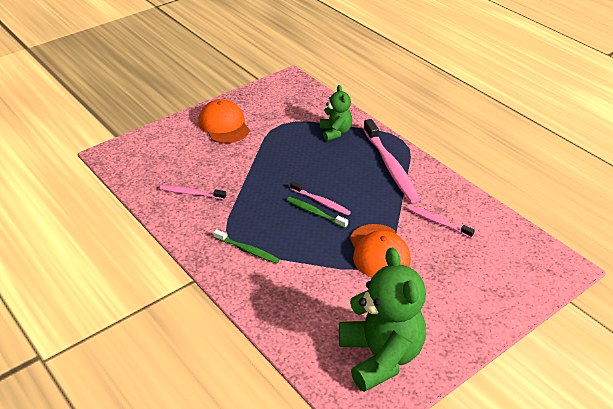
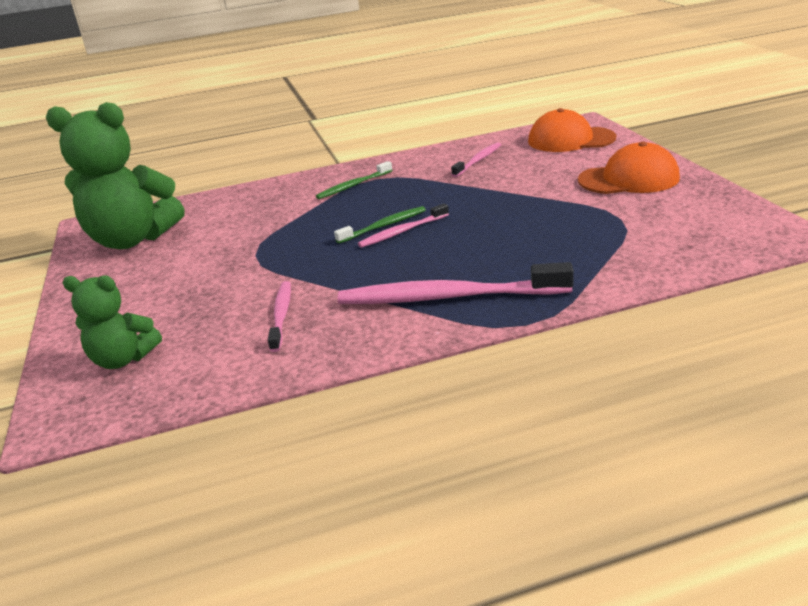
camera: 115 degrees right, 10 degrees down
(335, 132) = (578, 260): green teddy bear -> green teddy bear (123, 359)
(379, 252) = (272, 259): orange cap -> orange cap (570, 140)
(438, 222) = (281, 315): pink toothbrush -> pink toothbrush turned 60 degrees counterclockwise

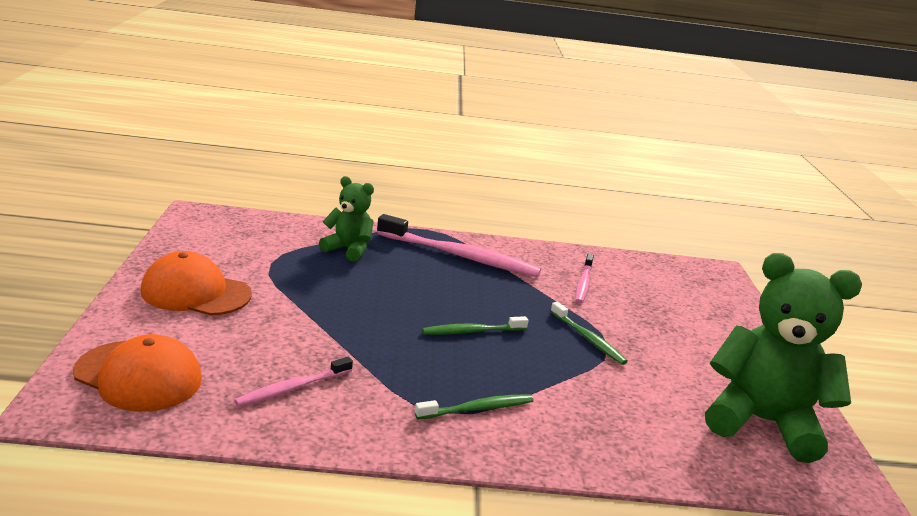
camera: 170 degrees left, 5 degrees down
(123, 359) = (696, 292): green teddy bear -> green teddy bear (348, 250)
(275, 254) = (588, 338): none -> green toothbrush
(402, 231) = (458, 318): pink toothbrush -> none

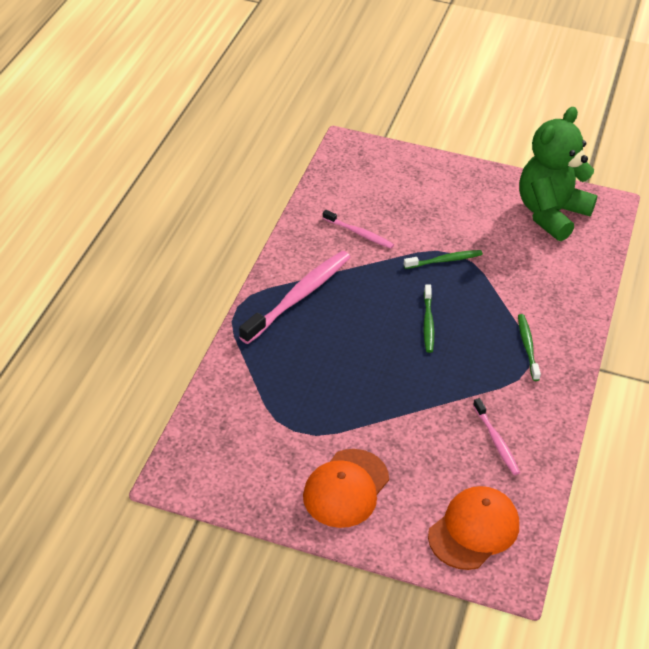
camera: 70 degrees left, 20 degrees up
(348, 250) = (275, 371): green teddy bear -> none

